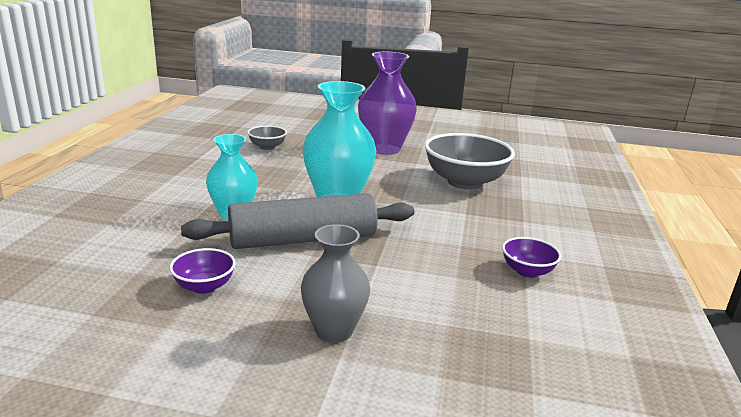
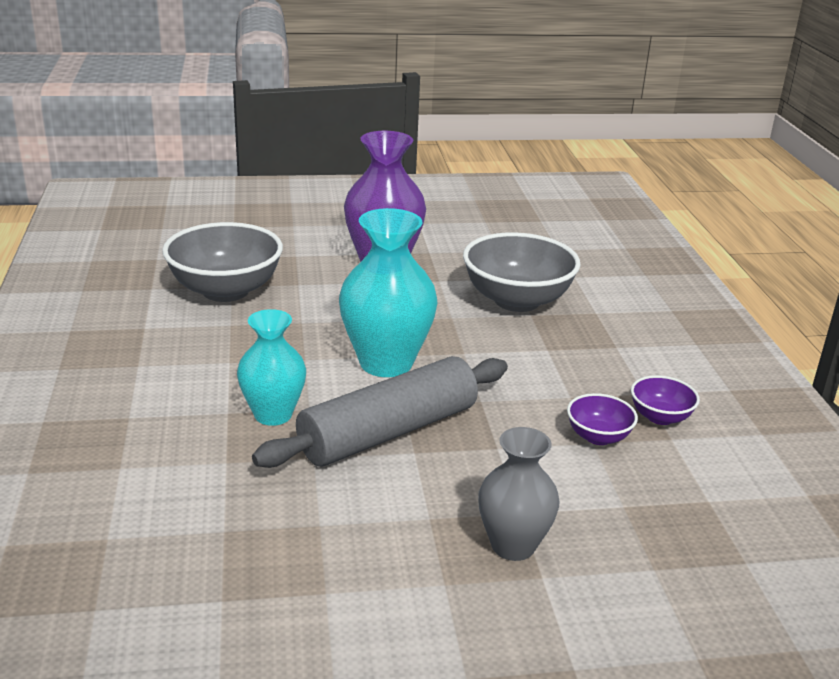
camera: 20 degrees left, 5 degrees up
(204, 286) = (325, 527): purple bowl -> purple bowl (598, 437)
(267, 147) = (225, 290): grey bowl -> grey bowl, size x2.05

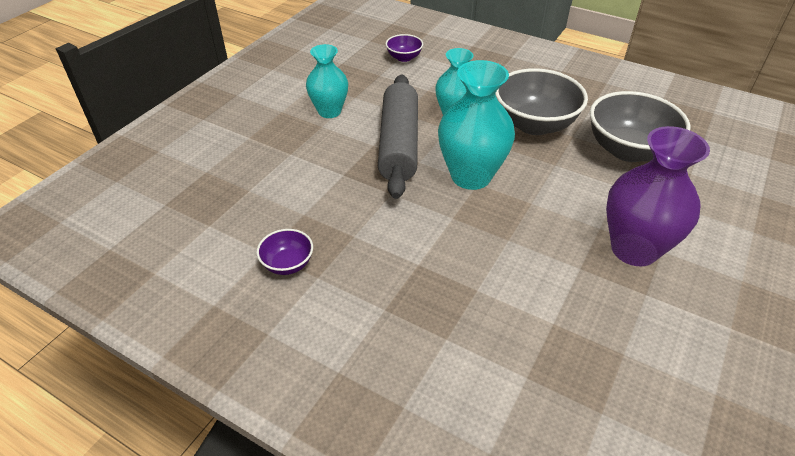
camera: 130 degrees right, 15 degrees up
(386, 530) = (329, 111): none -> turquoise vase
(513, 545) = (275, 139): grey vase -> none
(517, 300) = (507, 296): grey bowl -> grey bowl (534, 124)
(598, 437) = (305, 220): purple bowl -> purple bowl (404, 57)

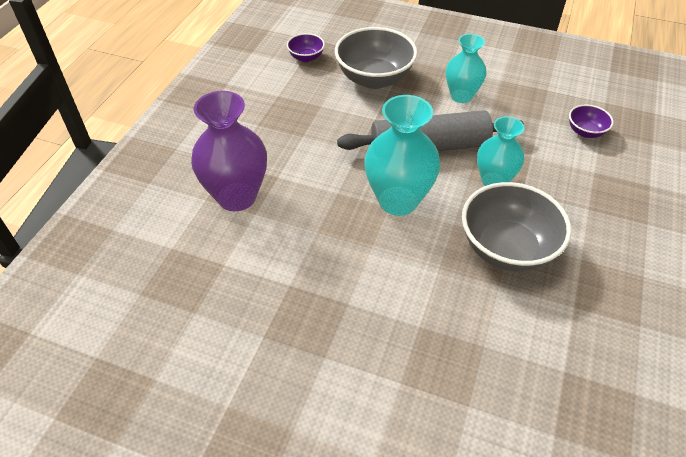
camera: 80 degrees right, 5 degrees up
(288, 264) = (267, 108): purple bowl -> purple bowl (306, 57)
(628, 150) = (492, 339): grey bowl -> grey bowl (374, 79)
(634, 249) = (322, 331): purple vase -> purple vase (237, 196)

